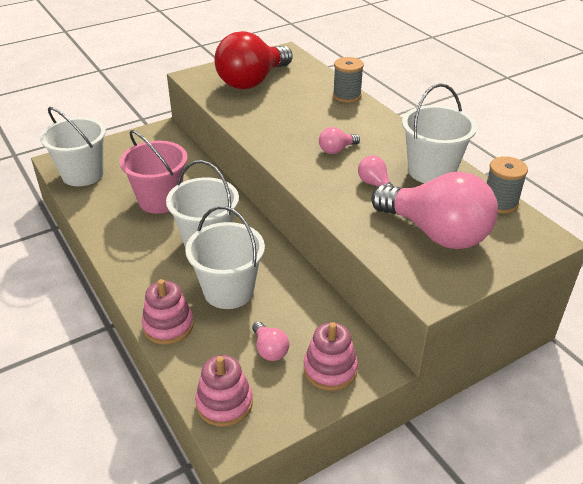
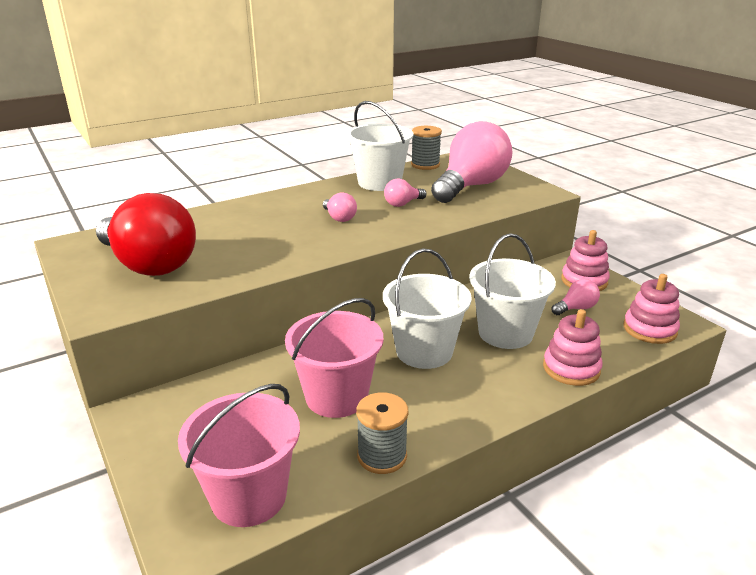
camera: 90 degrees left, 10 degrees down
(82, 174) = (249, 496): white bucket -> pink bucket
(347, 96) = (221, 210): grey spool -> grey spool (382, 456)

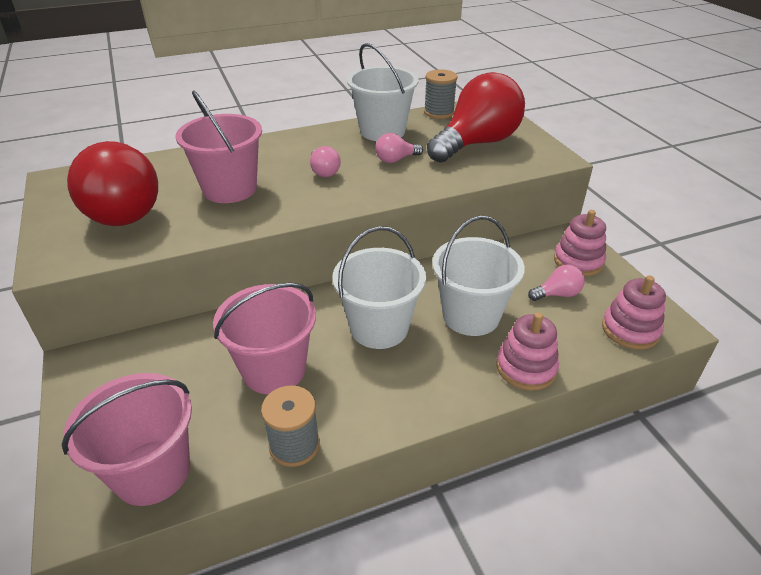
camera: 10 degrees right, 10 degrees up
(254, 238) = (230, 189): none -> pink bucket
(471, 186) = (477, 143): pink light bulb -> red light bulb

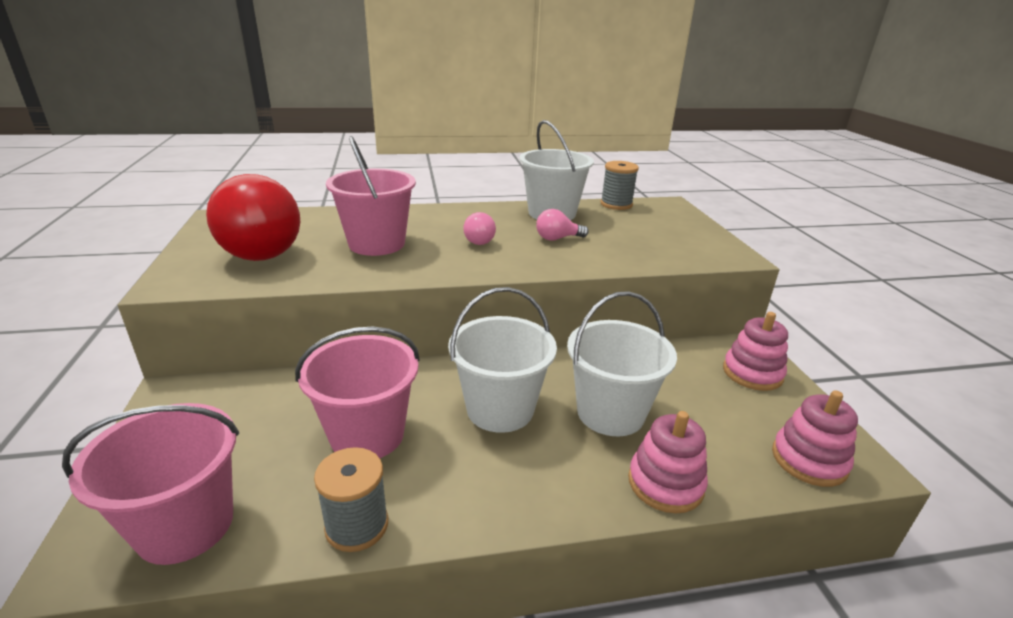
camera: 10 degrees right, 10 degrees down
(477, 143) = (649, 234): red light bulb -> none
(557, 294) = (721, 405): pink light bulb -> none

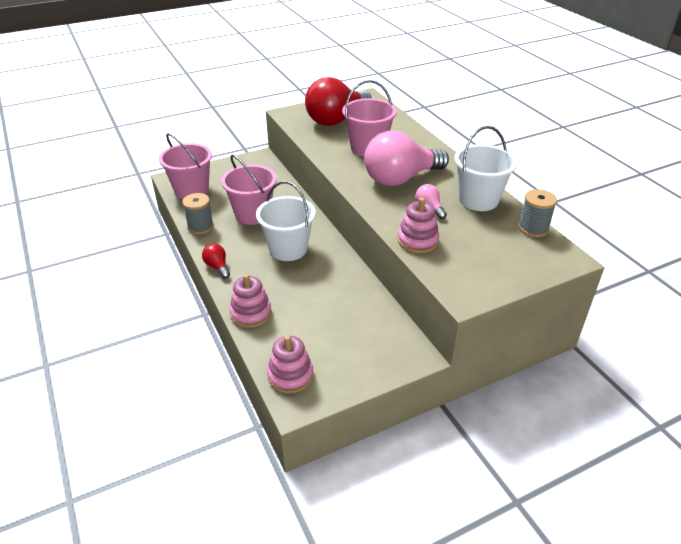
camera: 75 degrees right, 10 degrees up
(478, 240) = (400, 179): pink light bulb -> pink light bulb, size x2.38
(517, 514) = (217, 267): none -> red light bulb
(610, 413) = (302, 289): white bucket -> none
(752, 373) = (379, 355): pink stacking toy -> pink stacking toy (417, 241)

